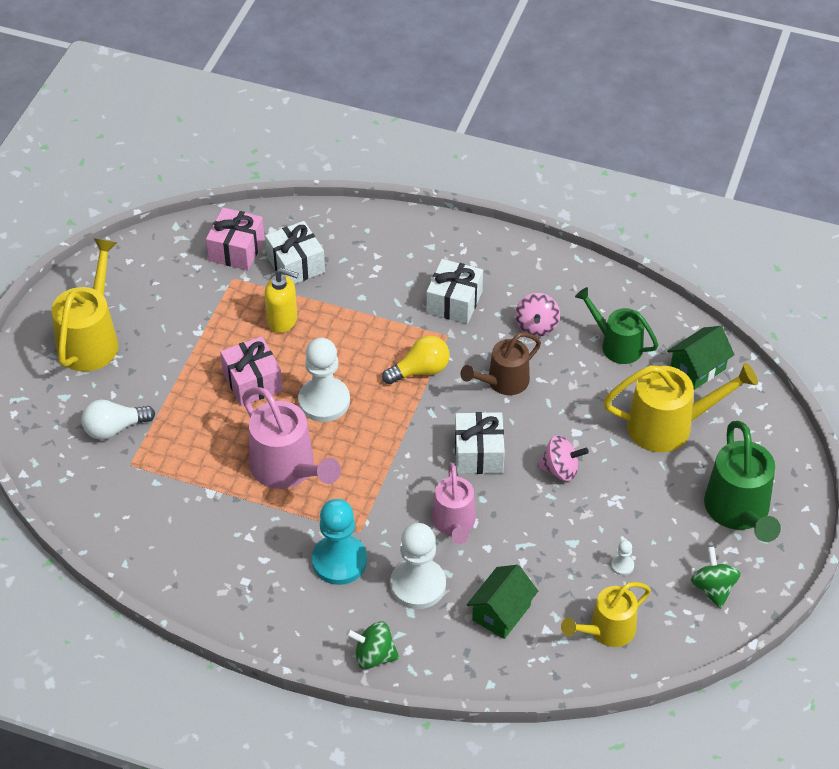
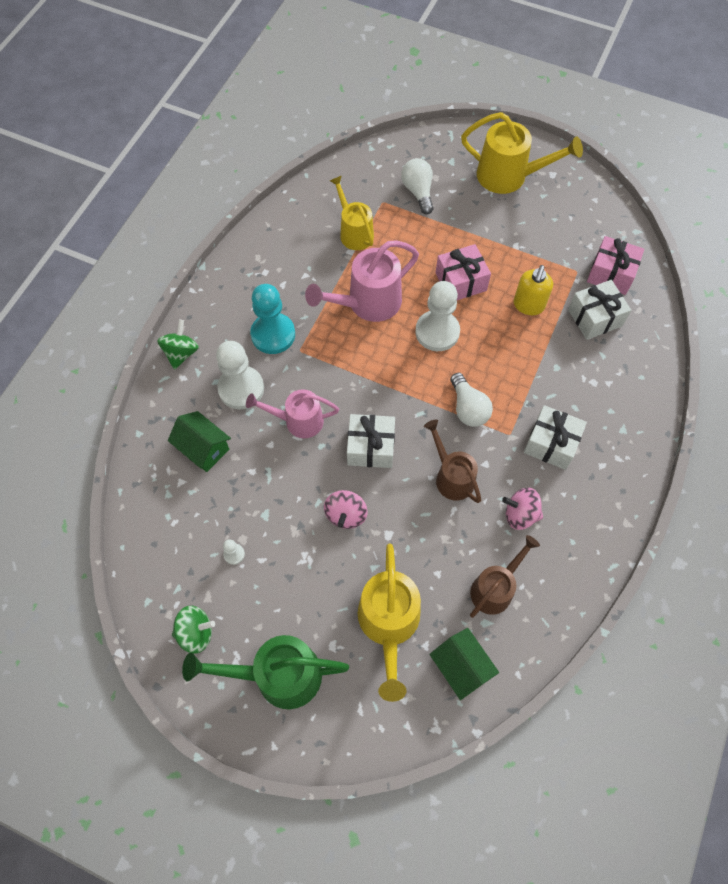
camera: 95 degrees right, 15 degrees up
(420, 370) = (468, 408): yellow light bulb -> white light bulb
(606, 631) = (169, 530): yellow watering can -> yellow watering can (354, 232)
(616, 344) = (495, 588): green watering can -> brown watering can

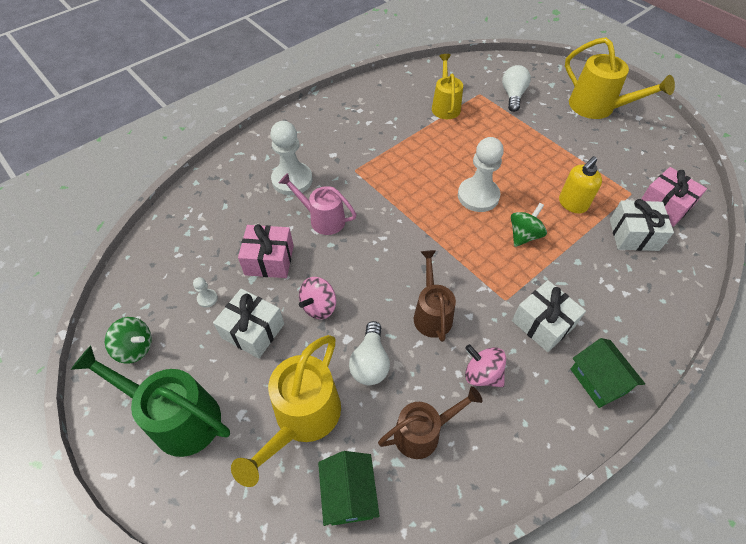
camera: 25 degrees right, 10 degrees down
(181, 353) = (263, 141): green spinning top -> green spinning top (524, 235)
(203, 449) = (236, 211): green house -> green house (598, 381)
(273, 334) = (340, 152): turquoise pawn -> none
(367, 303) = (428, 156): pink watering can -> none
(370, 447) = (371, 262): white gift -> white gift (253, 331)
(461, 282) = (518, 167): pink gift -> pink gift (269, 260)
(468, 408) = (476, 264): white light bulb -> white light bulb (370, 362)

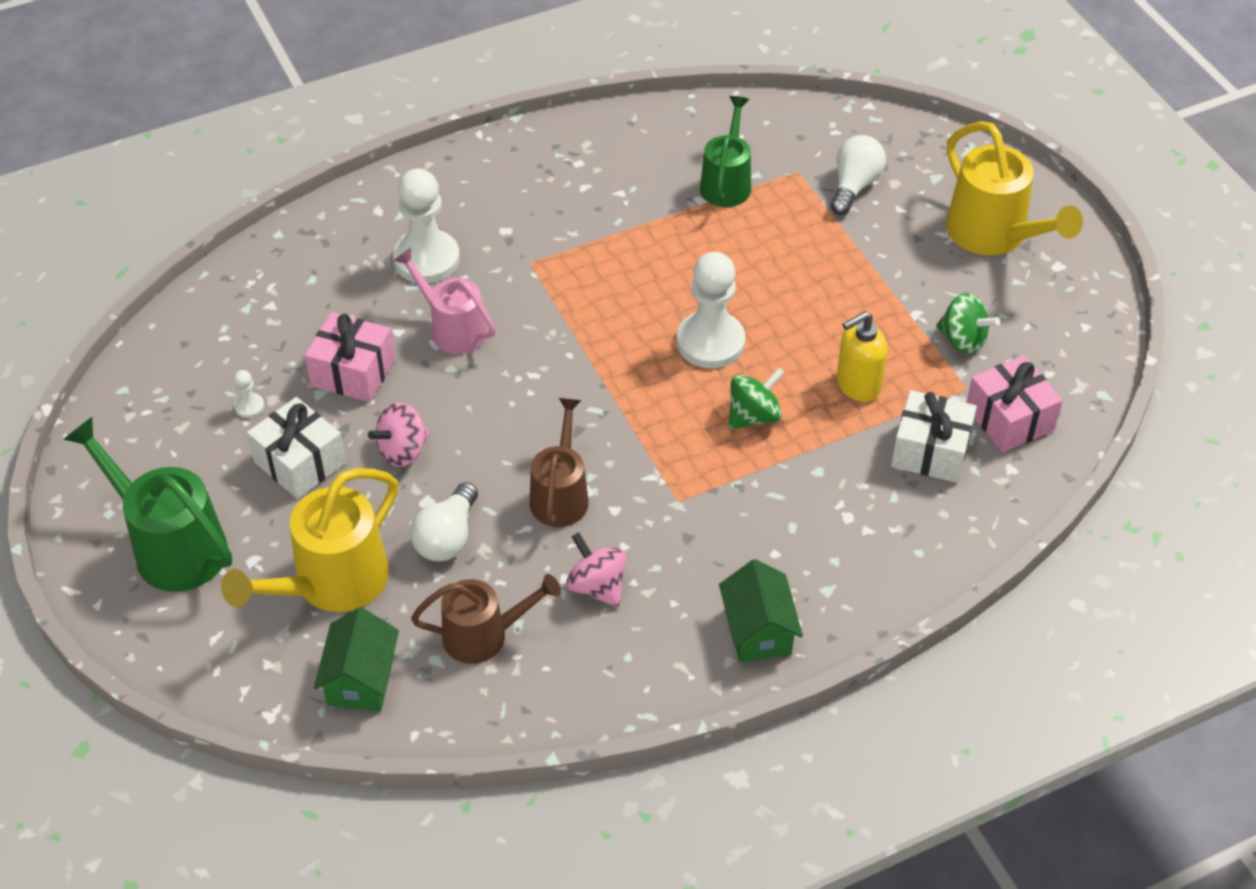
camera: 15 degrees right, 5 degrees down
(135, 348) = (136, 450): green spinning top -> green spinning top (963, 340)
(445, 106) = (726, 182): yellow watering can -> green watering can
(543, 323) = (717, 543): white gift -> none

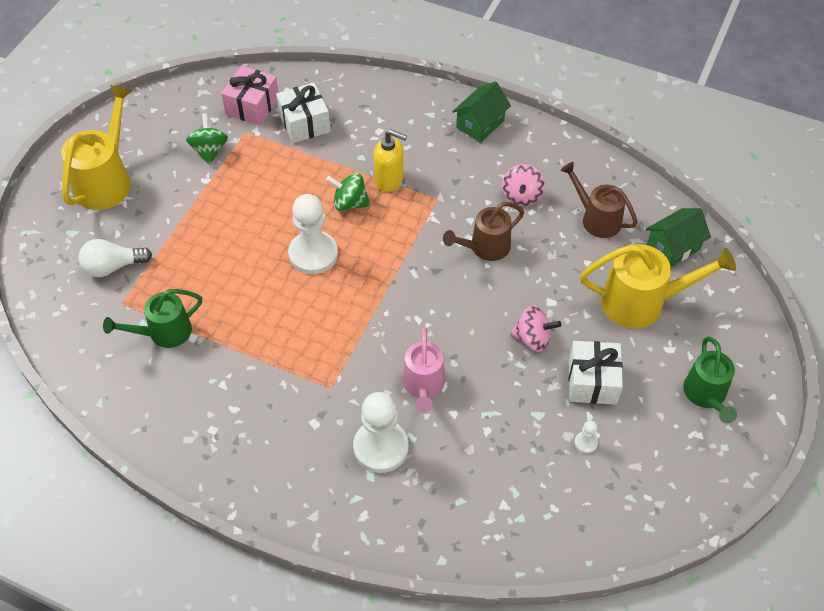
camera: 130 degrees left, 5 degrees up
(170, 545) = (706, 396): green watering can -> green watering can, size x0.66
(353, 372) = (506, 410): pink gift -> none
(447, 537) = (562, 275): white light bulb -> none
(857, 385) = (285, 174): yellow soap dispenser -> yellow soap dispenser (389, 180)

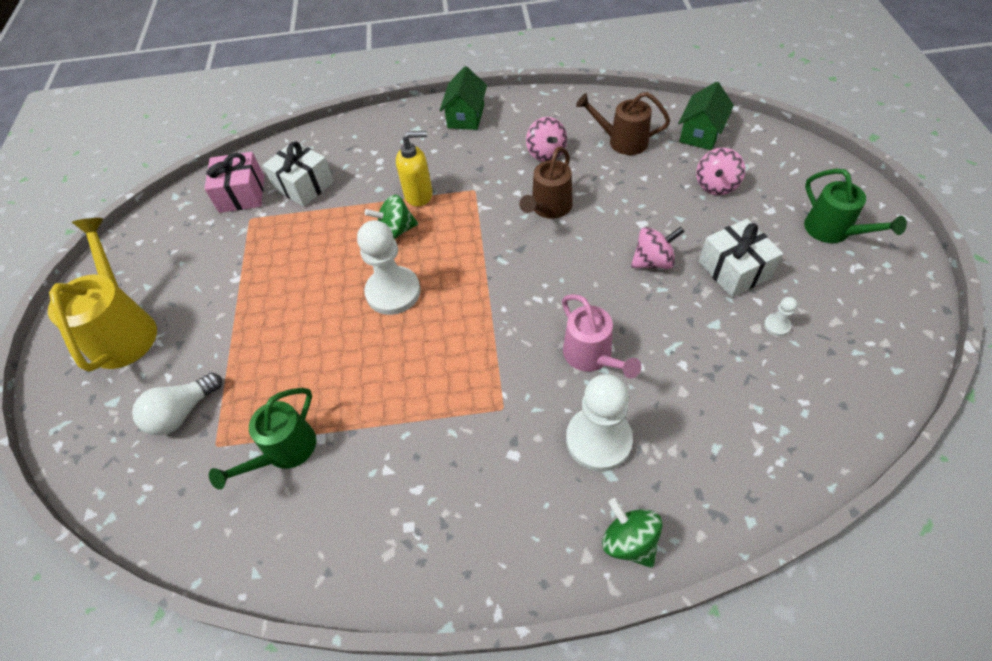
camera: 25 degrees left, 0 degrees up
(209, 150) = (222, 251): green spinning top -> green spinning top (629, 541)
(643, 302) = (716, 185): yellow watering can -> pink spinning top

